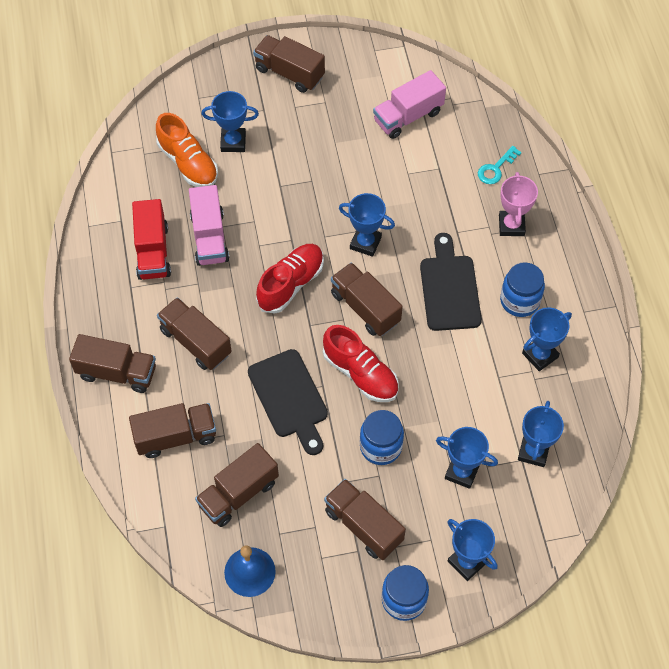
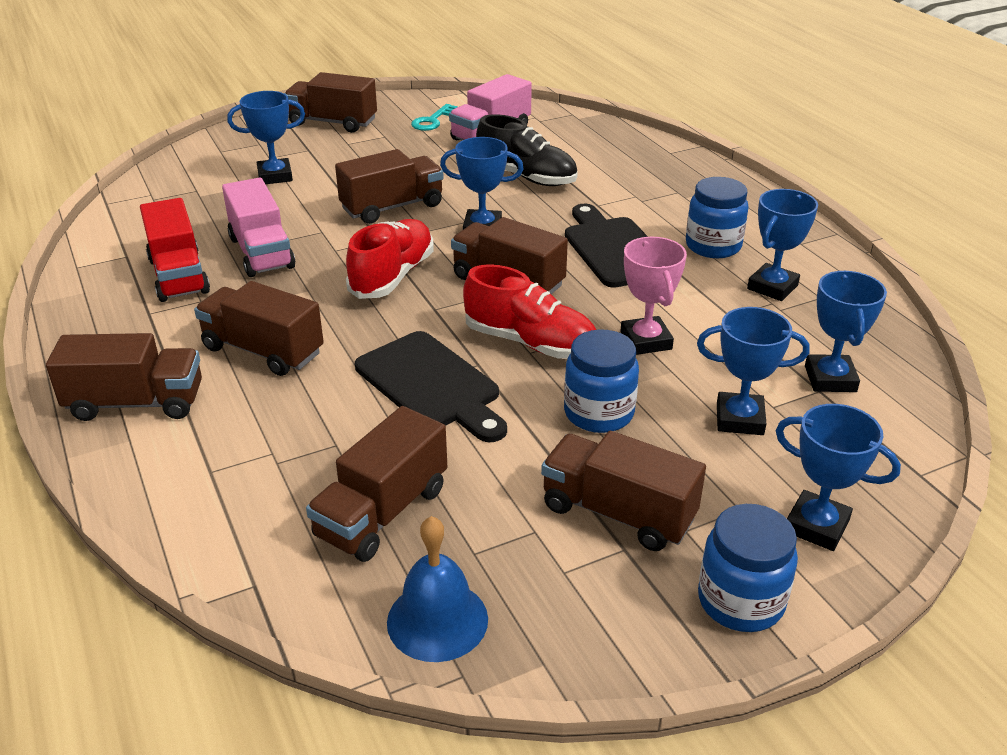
camera: 15 degrees left, 25 degrees down
(176, 436) = (251, 460): brown truck -> brown truck (392, 207)
(188, 163) = (217, 198): orange shoe -> none
(416, 184) = (526, 177): none -> black shoe
(496, 169) = (617, 155): turquoise key -> turquoise key (432, 121)
(511, 225) = (663, 191): pink trophy -> pink trophy (646, 341)

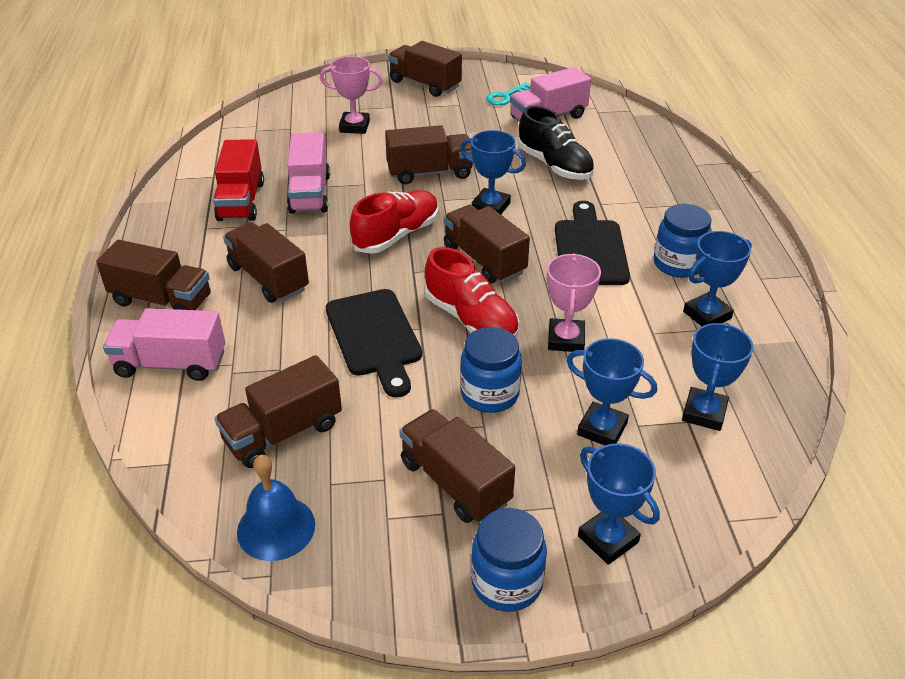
camera: 20 degrees right, 5 degrees up
(190, 471) = (171, 364): none -> pink truck
(275, 176) = (354, 126): blue trophy -> pink trophy

